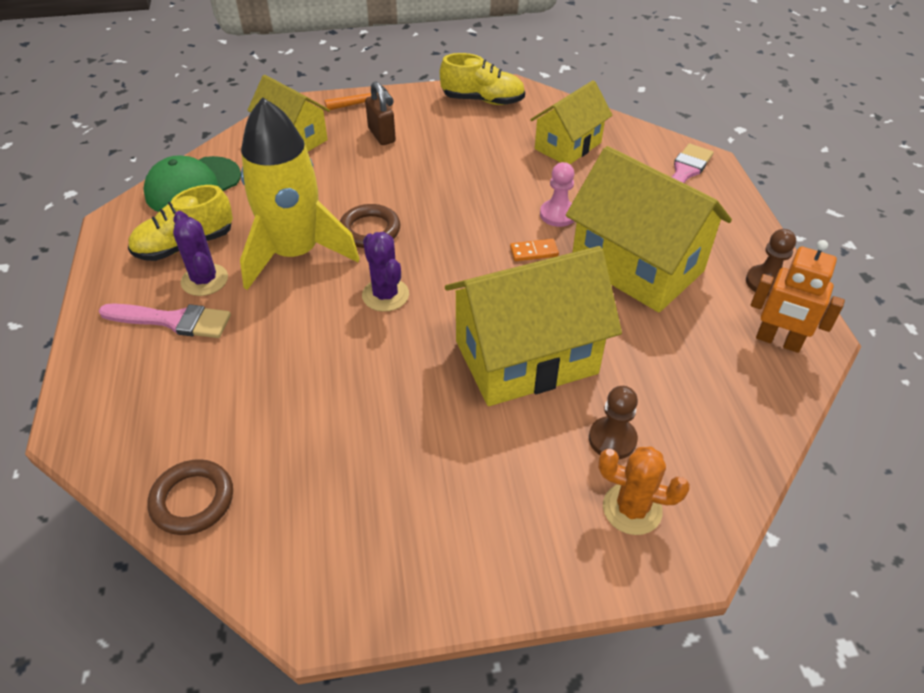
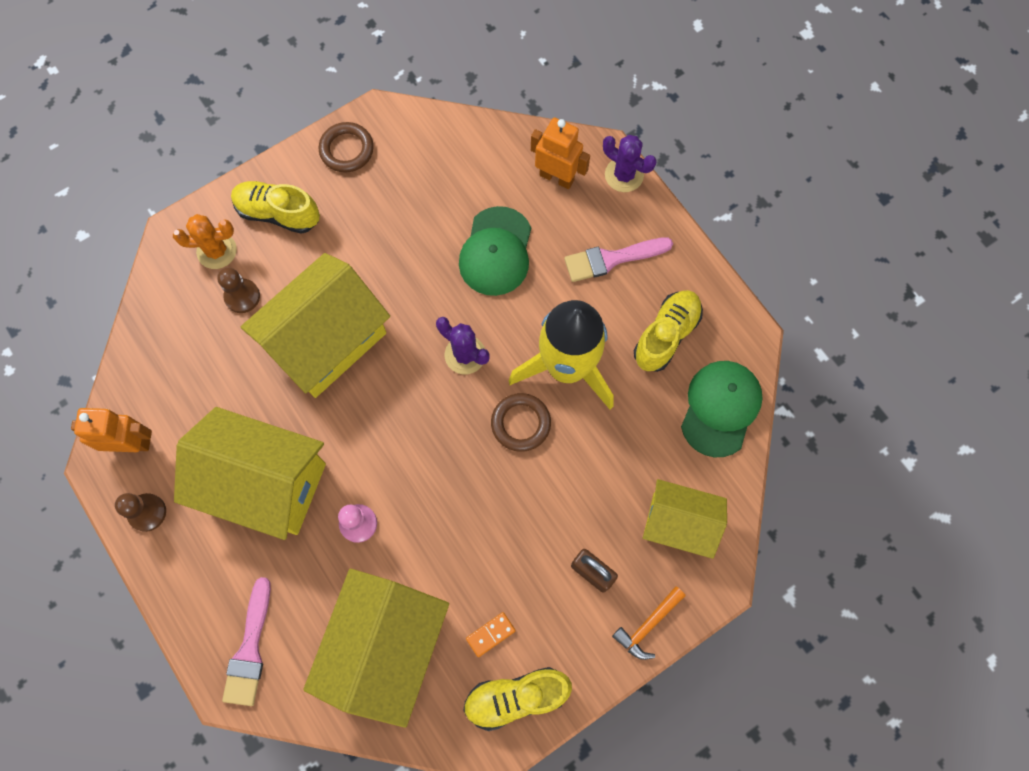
camera: 155 degrees right, 25 degrees up
(152, 424) = (556, 177): none -> orange robot
(192, 500) = (491, 144): brown ring -> brown ring (347, 150)
(204, 280) = (619, 306): purple cactus -> purple cactus (624, 175)
(285, 373) = (496, 251): none -> green cap
(529, 526) = (278, 213): none -> yellow shoe
(534, 252) = (362, 461): orange domino -> orange domino (490, 634)
(568, 146) = (386, 647): yellow house -> yellow house, size x1.63

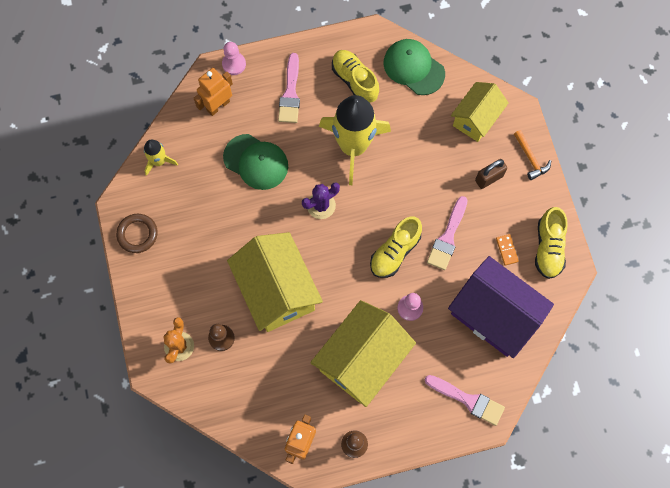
camera: 70 degrees left, 0 degrees up
(278, 213) = (167, 295): yellow shoe -> yellow shoe (395, 252)
(386, 647) = (494, 315): yellow house -> purple house
(452, 138) = (159, 161): none -> yellow rocket
(480, 542) = (447, 237): none -> pink brush
(520, 423) = (380, 187): brown ring -> none
(624, 175) = (234, 64): purple cactus -> pink pawn

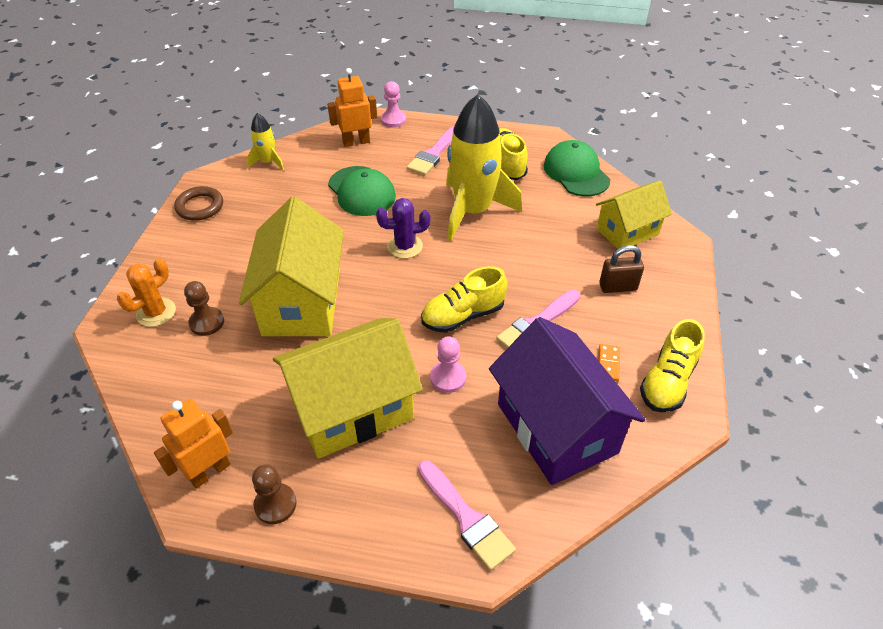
camera: 25 degrees right, 25 degrees down
(530, 158) = (680, 286): orange hammer -> none

